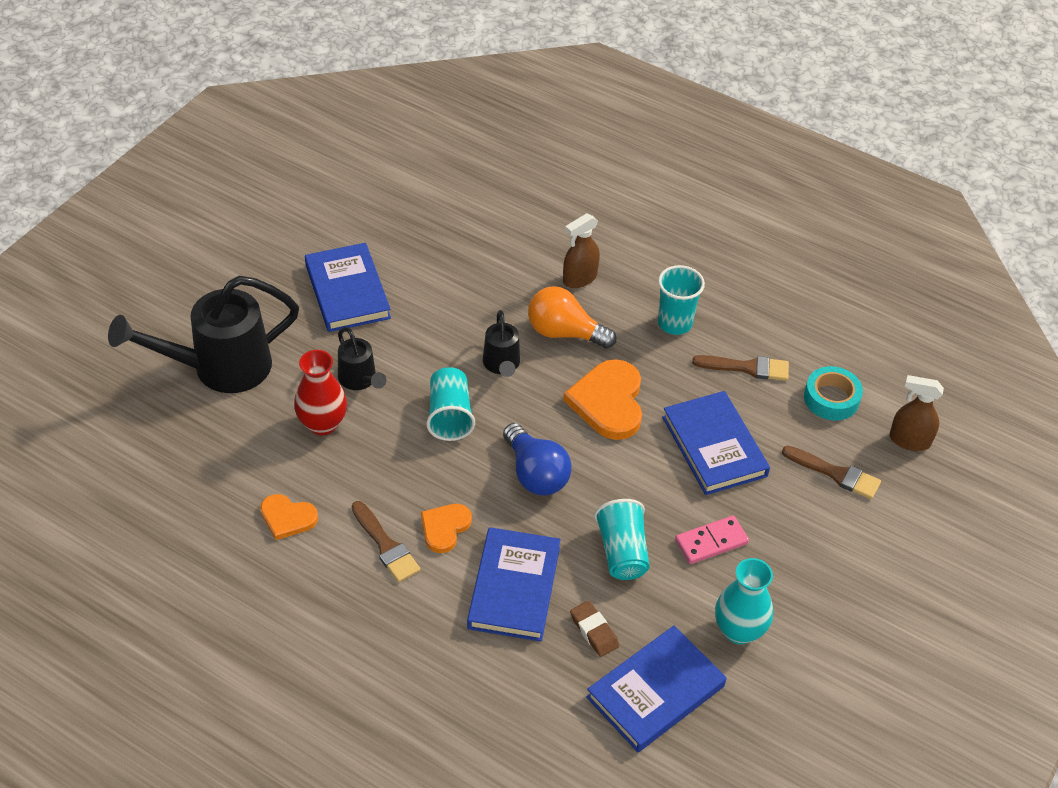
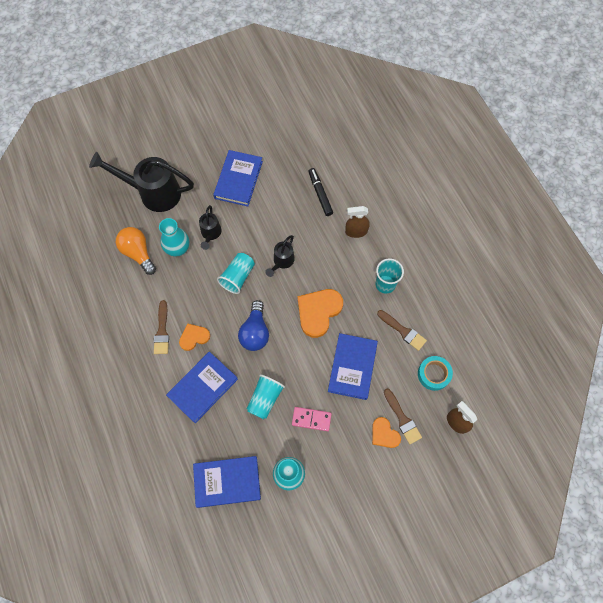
camera: 35 degrees right, 20 degrees up
(287, 518) = (130, 291): orange heart -> orange heart (384, 434)
(322, 424) = (178, 249): red vase -> turquoise vase
(488, 256) = (320, 194): none -> black marker
(564, 333) = (325, 259): orange light bulb -> orange light bulb (138, 253)
(594, 631) = (222, 433): brown eraser -> none

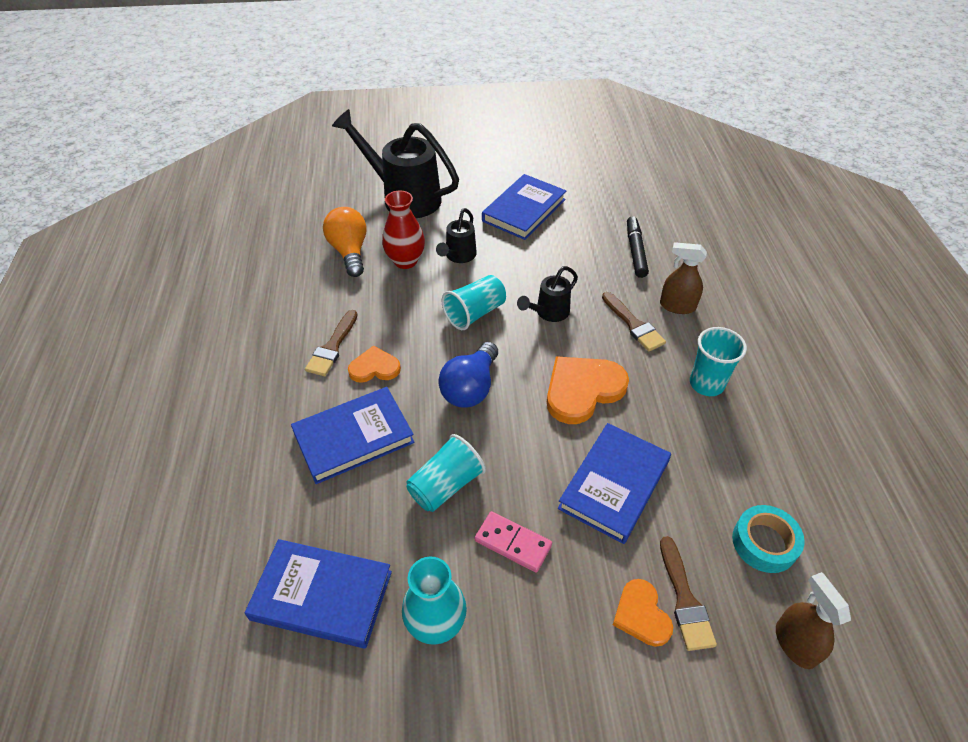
camera: 20 degrees right, 20 degrees down
(178, 249) = (405, 261): turquoise vase -> red vase
(403, 331) = (721, 458): brown brush -> brown brush (633, 324)

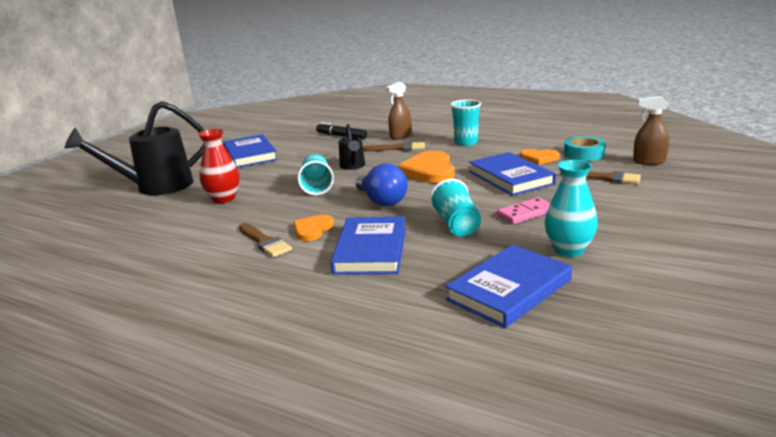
camera: 55 degrees left, 25 degrees down
(349, 252) = (172, 217): orange light bulb -> none
(458, 256) = (253, 181): black watering can -> none
(641, 614) = (607, 190): orange heart -> orange heart (539, 158)

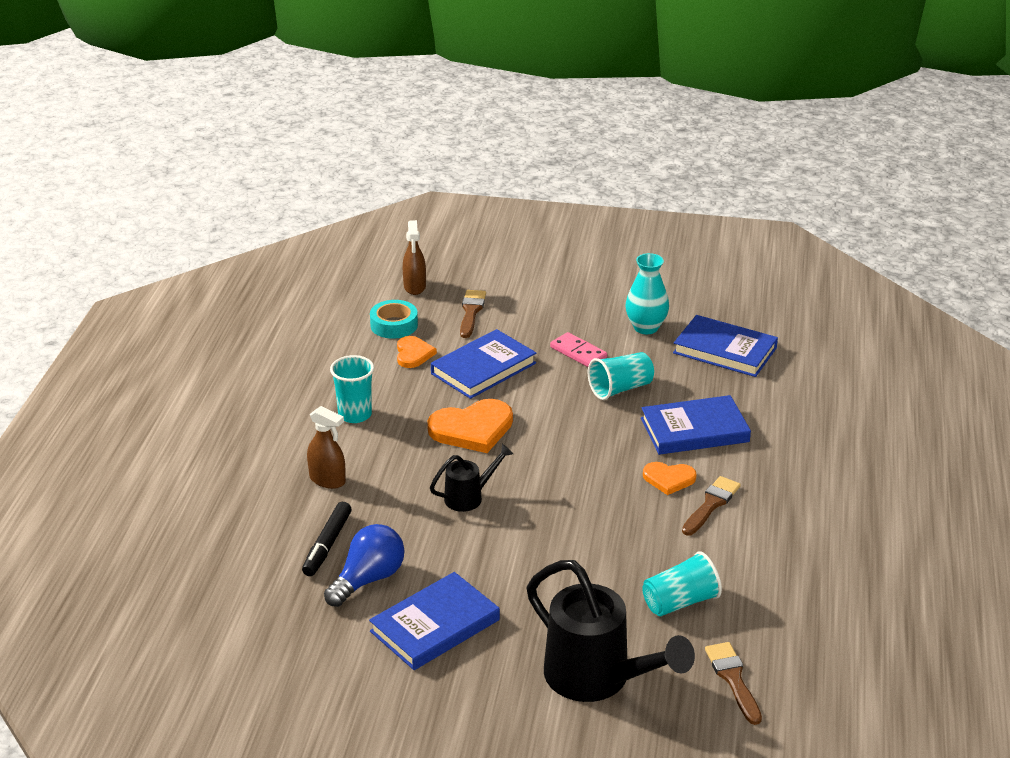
camera: 110 degrees left, 10 degrees up
(224, 199) = (615, 583): red vase -> none
(316, 186) = (550, 510): turquoise cup -> turquoise cup (680, 602)
(381, 201) = (577, 447): blue light bulb -> blue light bulb (368, 579)
(398, 148) = (386, 471): brown brush -> brown brush (733, 679)

